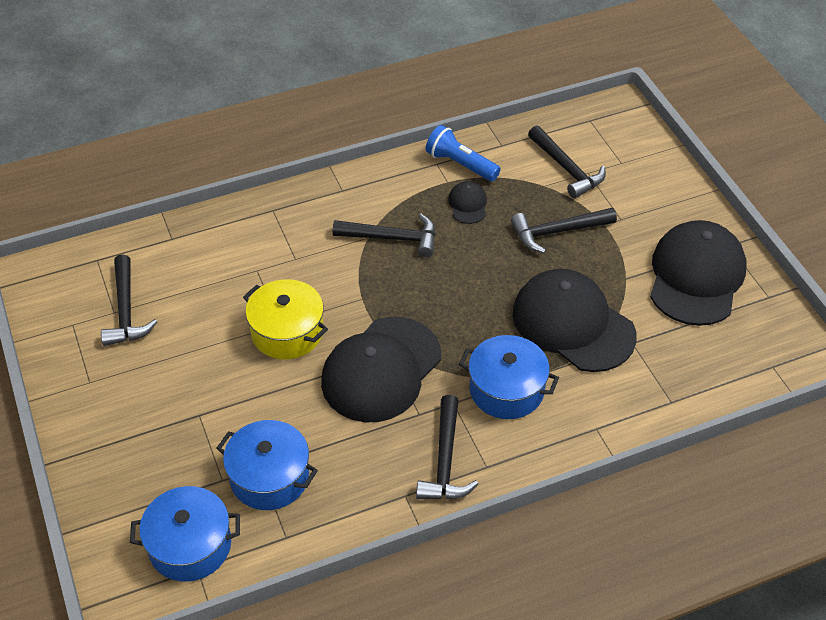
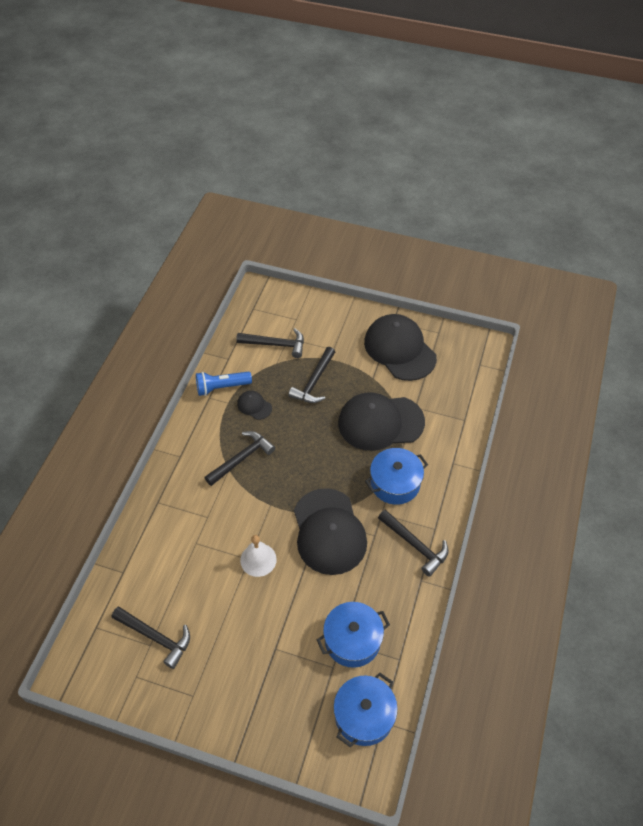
camera: 50 degrees left, 5 degrees up
(287, 332) = (258, 559): yellow pot -> white bell

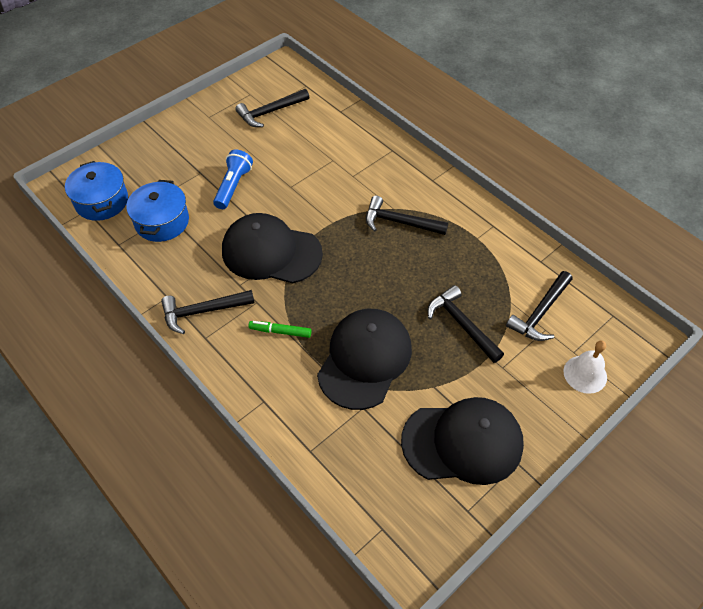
camera: 120 degrees right, 0 degrees up
(222, 387) = (501, 240): blue flashlight -> blue flashlight (233, 186)
(242, 458) = (399, 222): black hammer -> black hammer turned 120 degrees clockwise
(254, 406) = (459, 257): black cap -> none
(258, 559) = (284, 192): white bell -> white bell (585, 374)
(395, 483) = (280, 332): blue pot -> green marker

